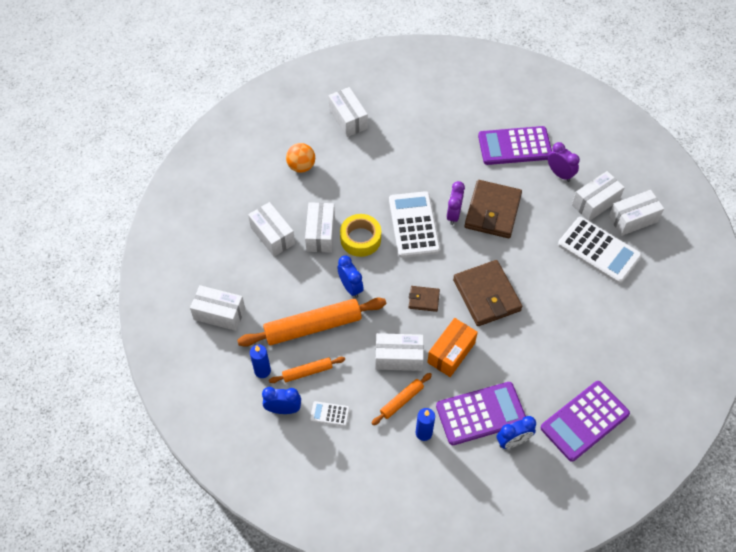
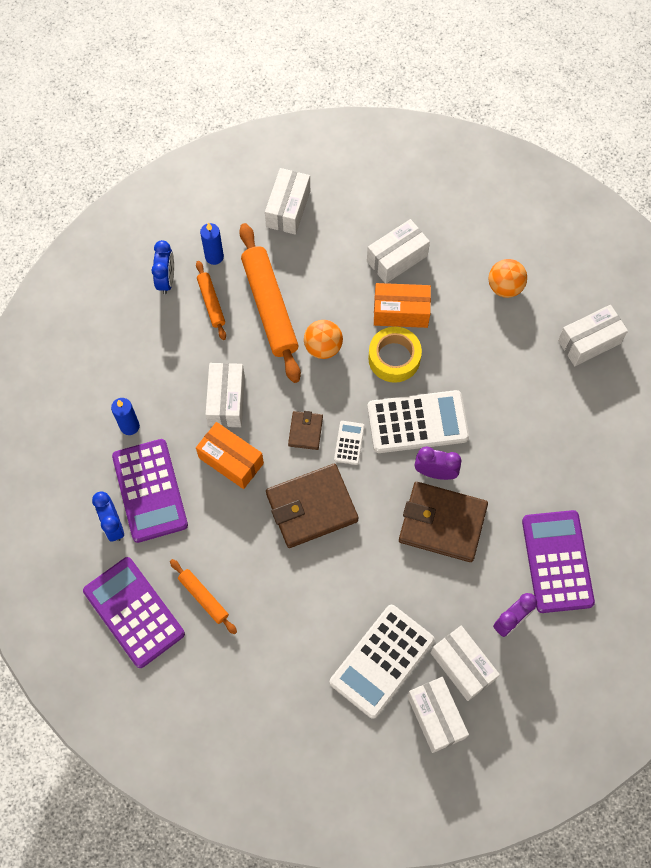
camera: 90 degrees right, 10 degrees up
(320, 234) = (401, 312): white box -> orange box
(329, 414) = (158, 327): white calculator -> white calculator (349, 443)
(350, 287) = (323, 347): blue clock -> orange ball
(401, 401) = (171, 403): orange rolling pin -> orange rolling pin (203, 597)

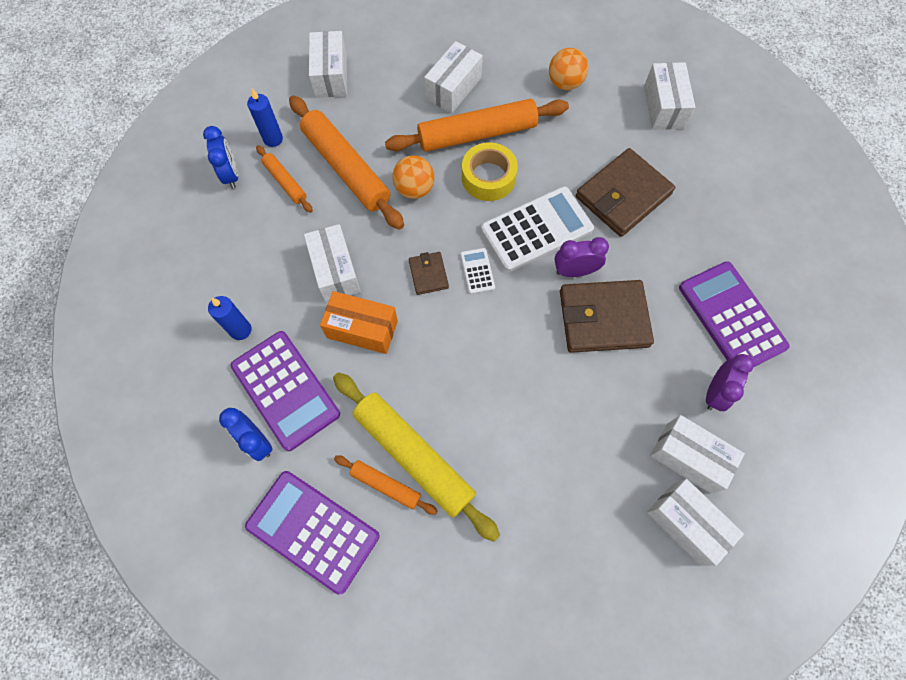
camera: 20 degrees left, 0 degrees up
(234, 582) = (413, 456): none -> yellow rolling pin
(311, 507) = (465, 348): brown wallet -> brown wallet (623, 195)
(382, 661) = (604, 484): white calculator -> none
(401, 312) = (477, 134): orange box -> orange rolling pin
(589, 342) = (663, 107): white box -> white box turned 45 degrees counterclockwise

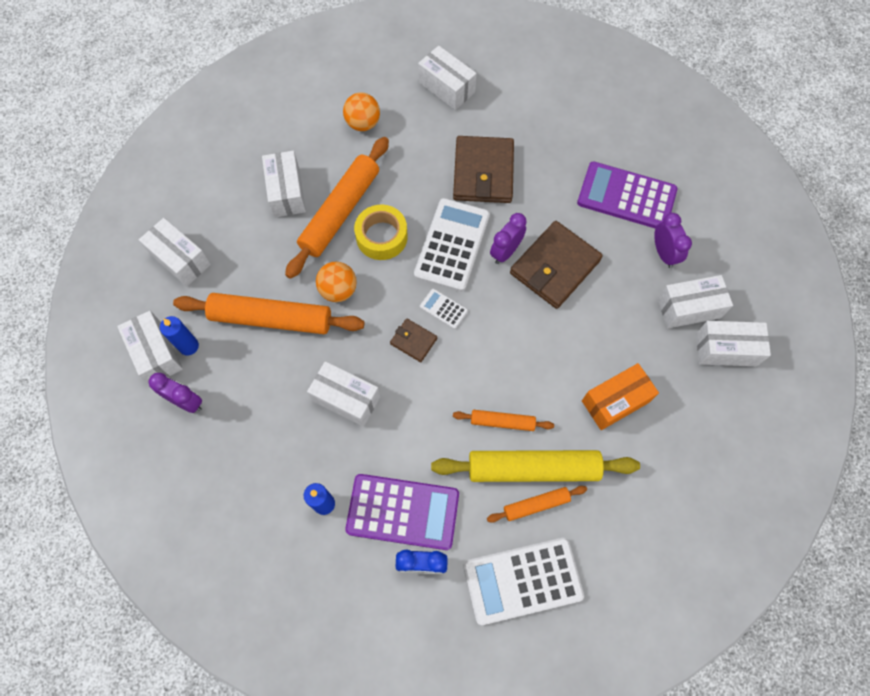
camera: 45 degrees left, 0 degrees up
(231, 175) = (186, 401): blue clock -> purple clock
(248, 126) = (156, 353): none -> white box
(285, 182) = (236, 369): orange rolling pin -> orange rolling pin (502, 422)
(313, 531) = (522, 580): purple calculator -> white calculator
(362, 329) = (409, 420): orange box -> orange box (615, 401)

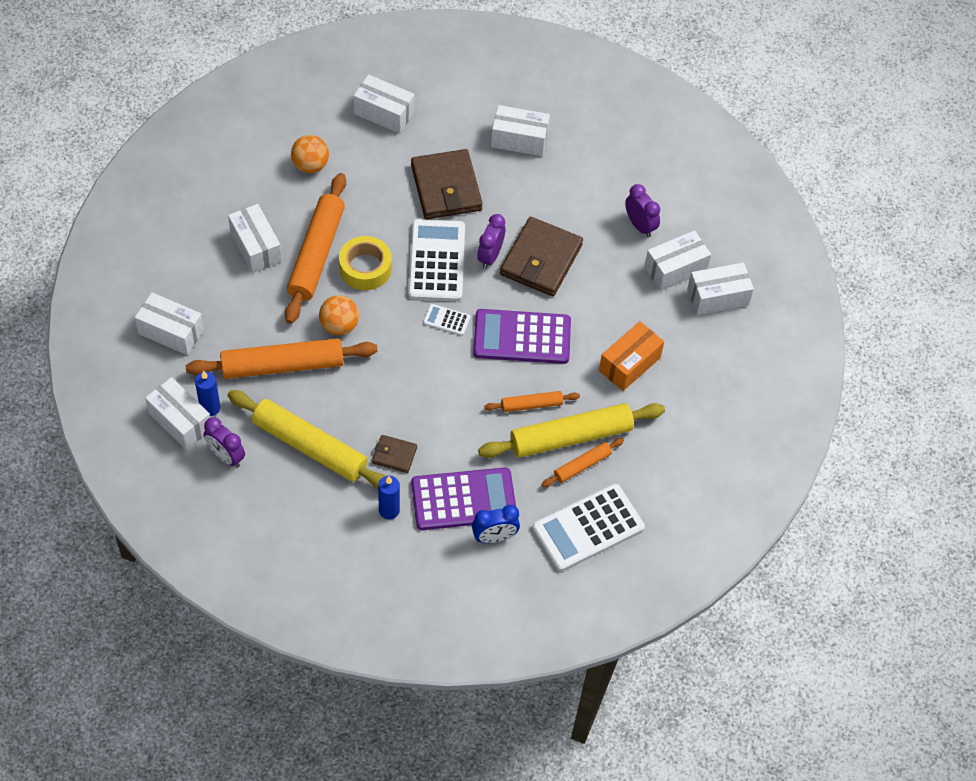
camera: 20 degrees left, 10 degrees down
(186, 401) = (226, 456): purple clock -> purple clock turned 150 degrees counterclockwise
(269, 412) = (309, 446): none -> yellow rolling pin
(346, 399) = (379, 418): white box -> white box (519, 139)
(413, 341) = (427, 355): brown wallet -> brown wallet (394, 455)
(626, 197) = (591, 181): purple calculator -> purple calculator (522, 337)

